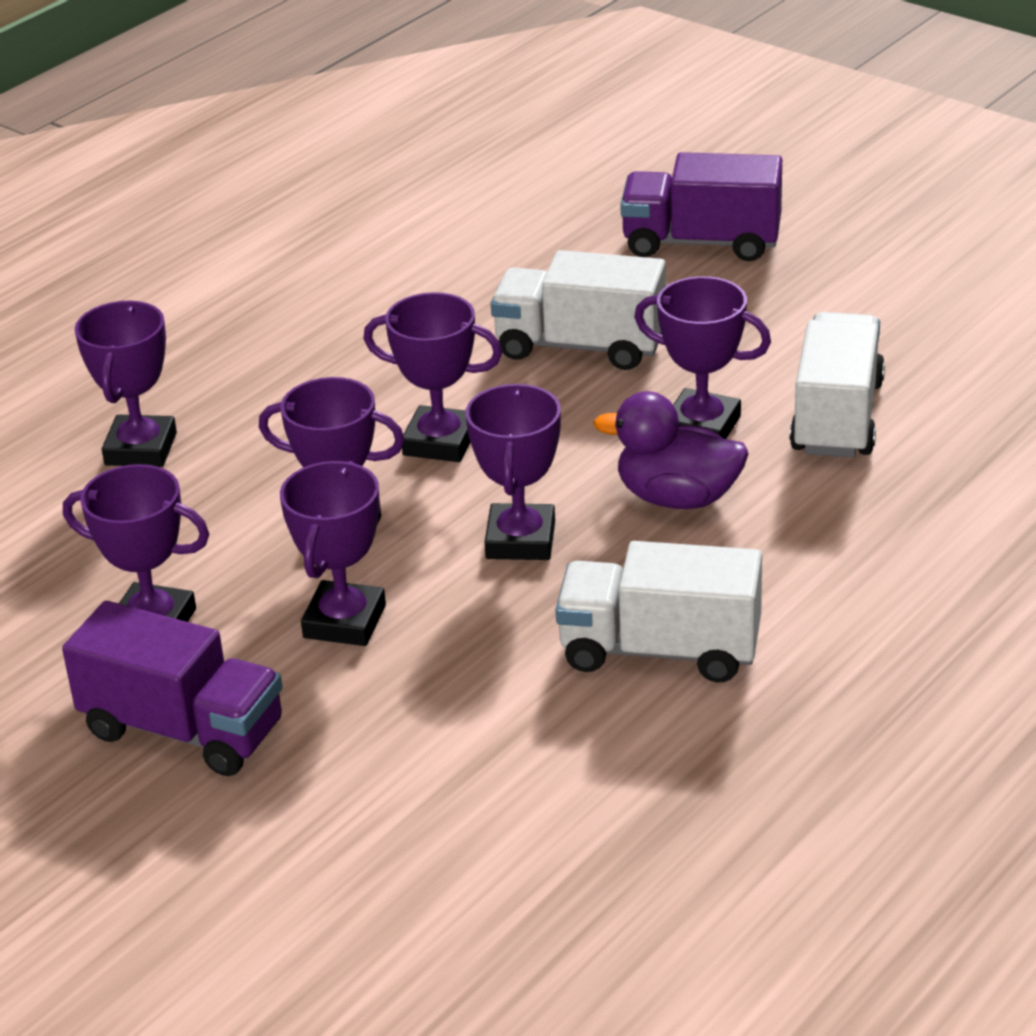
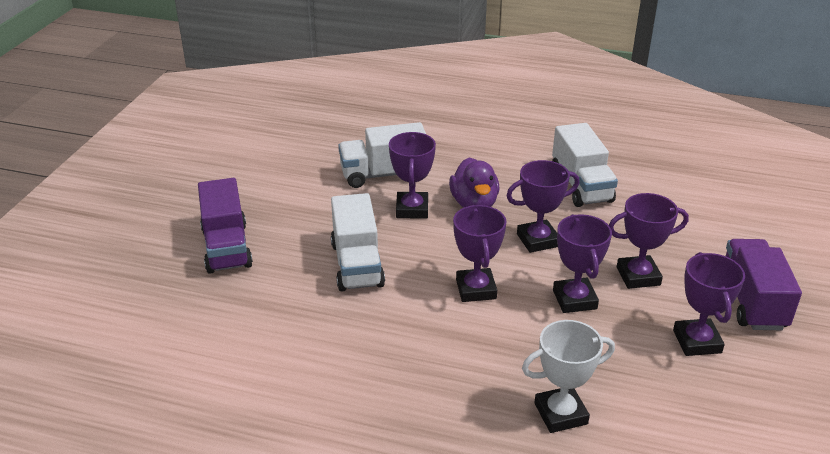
camera: 115 degrees left, 0 degrees up
(141, 449) = (560, 414): purple trophy -> white trophy

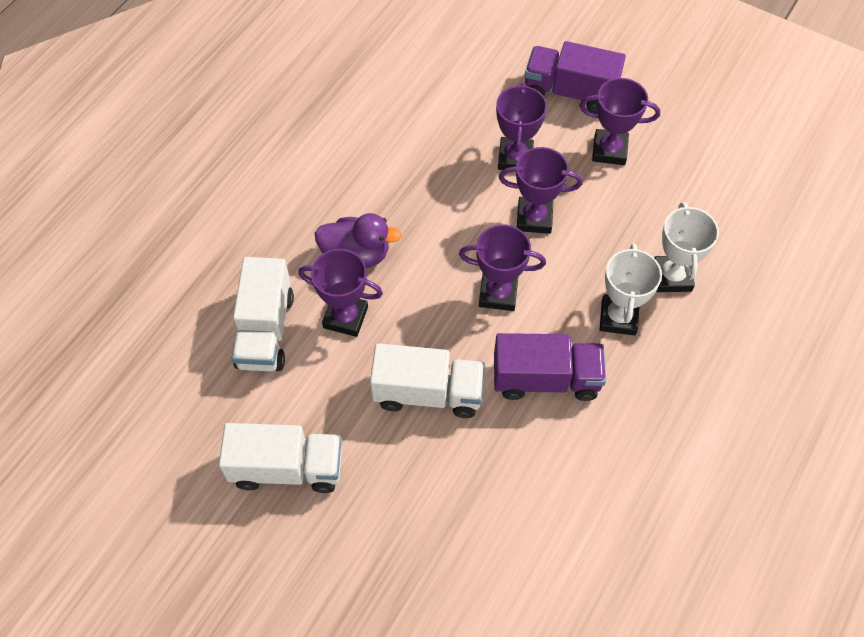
camera: 75 degrees left, 25 degrees up
(226, 247) = (354, 526): purple truck -> purple truck (546, 379)
(488, 376) = (618, 317): none -> white trophy
(538, 240) = (437, 218): purple trophy -> none
(581, 186) = (358, 151): white truck -> white truck (287, 468)

